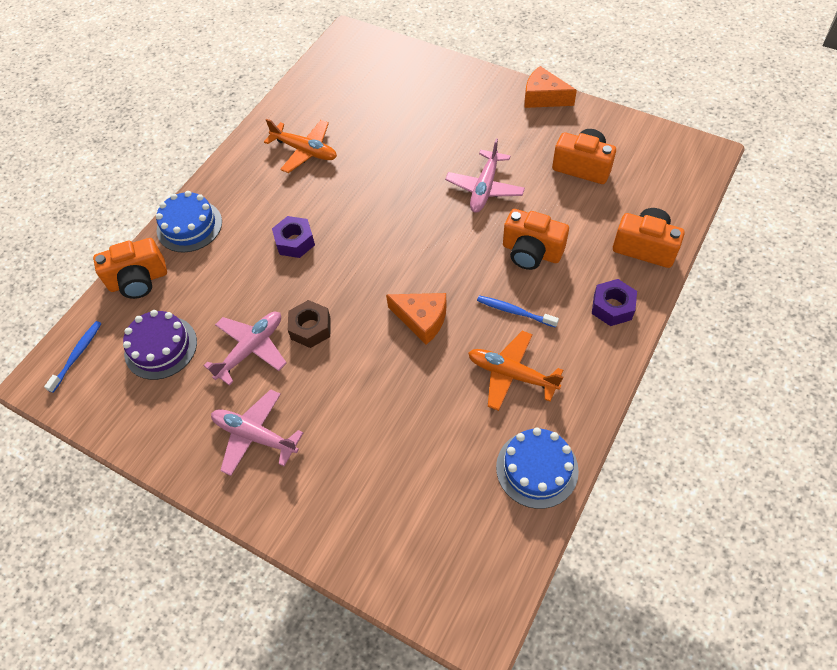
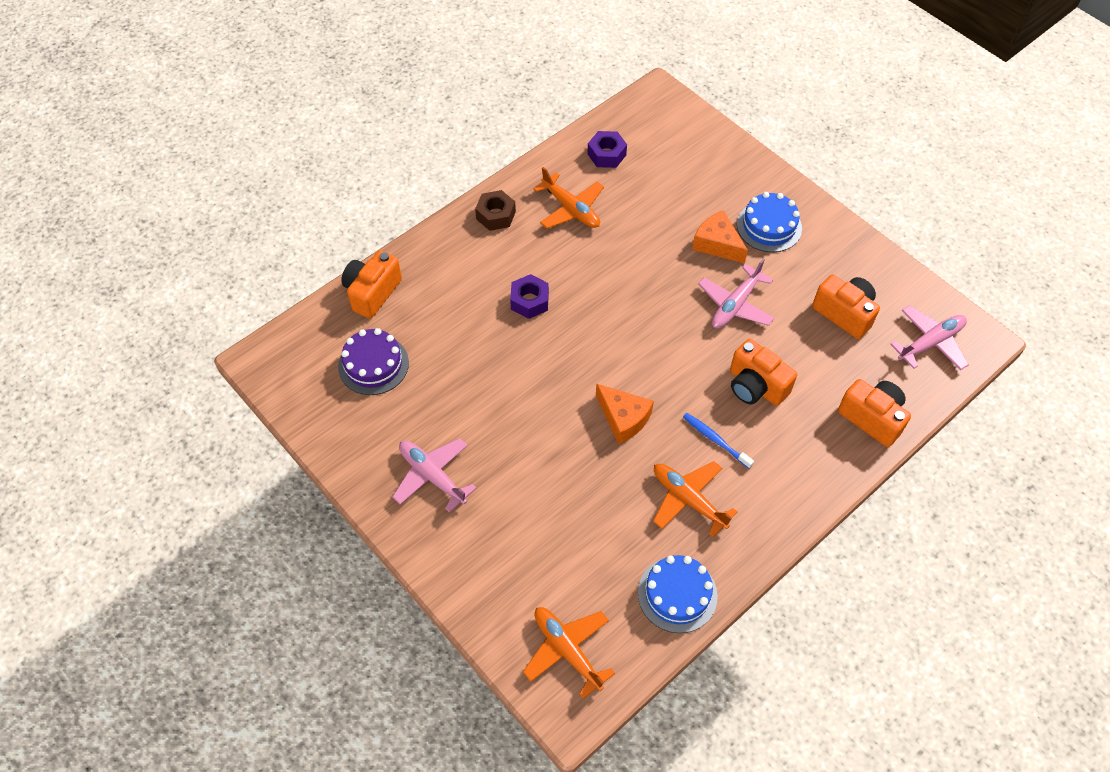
camera: 15 degrees right, 0 degrees up
(77, 355) = (297, 347): blue toothbrush -> none
(138, 280) = (372, 293): orange camera -> orange camera turned 120 degrees clockwise
(189, 226) = (435, 253): blue cake -> blue cake (769, 226)
(251, 349) = (454, 394): pink plane -> pink plane (930, 343)
(310, 328) = (516, 392): brown nut -> brown nut (495, 215)
(451, 564) = (567, 650): none -> orange plane
(543, 97) = (835, 225): orange cheese -> orange cheese (717, 244)
(612, 307) = (813, 467): purple nut -> purple nut (606, 154)

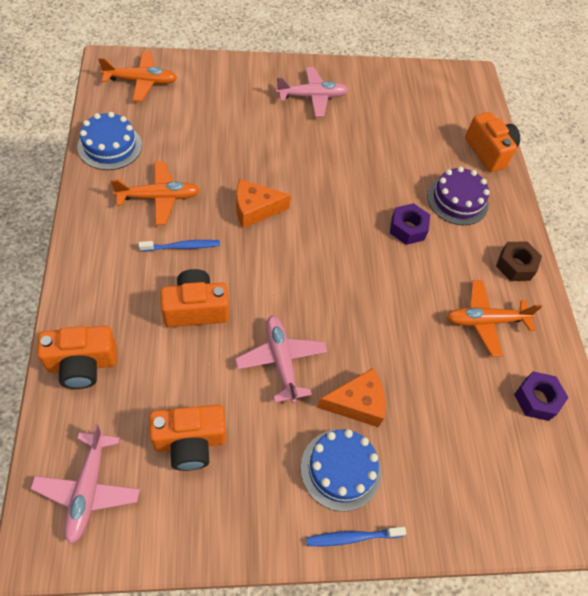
camera: 120 degrees right, 0 degrees up
(373, 364) = (423, 119): purple cake -> purple cake (457, 200)
(800, 197) = (352, 537): none -> blue toothbrush

